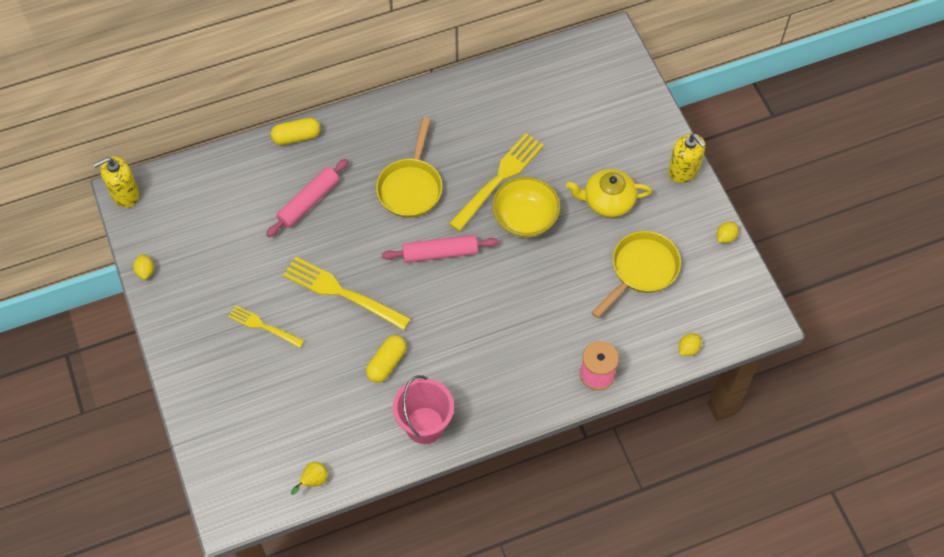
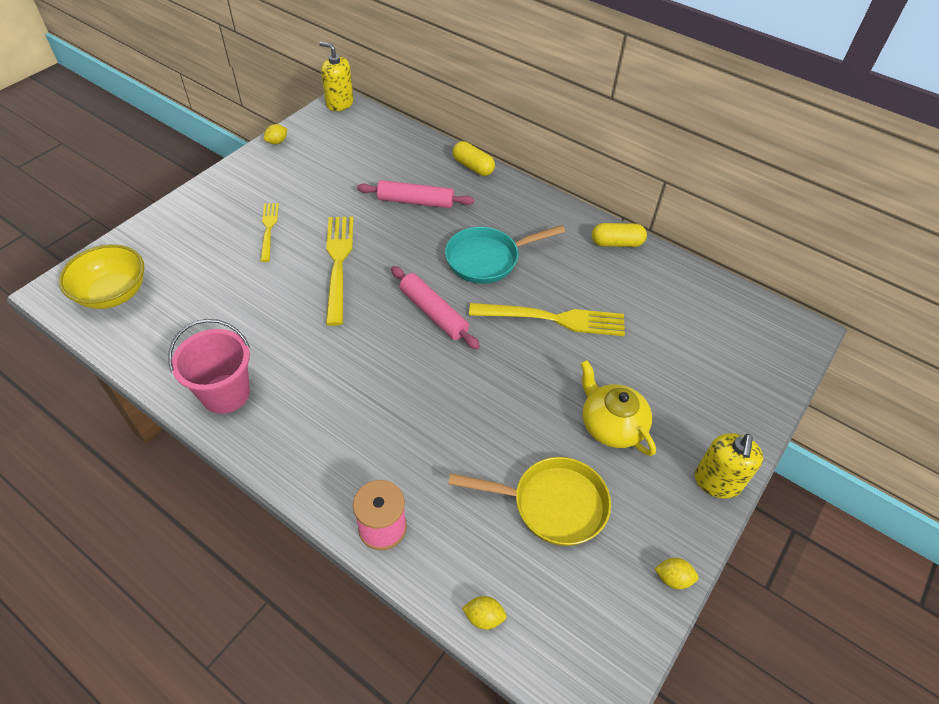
camera: 55 degrees right, 10 degrees down
(313, 481) = (118, 335): yellow pear -> none
(386, 363) = (281, 330): yellow capsule -> yellow capsule (616, 243)
(411, 187) = (487, 259): yellow pan -> turquoise pan
(525, 219) = (527, 361): yellow bowl -> yellow bowl (113, 293)

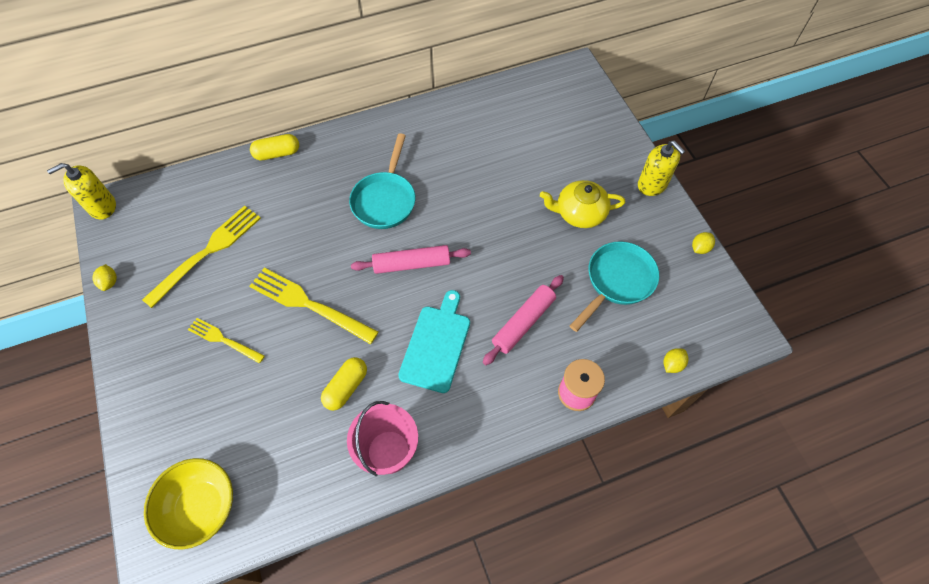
camera: 55 degrees left, 10 degrees up
(359, 375) = (436, 345): none -> turquoise cutting board
(415, 201) = (283, 214): pink rolling pin -> pink rolling pin (523, 323)
(552, 504) = (617, 281): yellow pan -> turquoise pan
(554, 319) = (472, 192): yellow fork -> yellow fork (207, 252)
(616, 243) = (431, 114): yellow capsule -> yellow capsule (346, 387)

